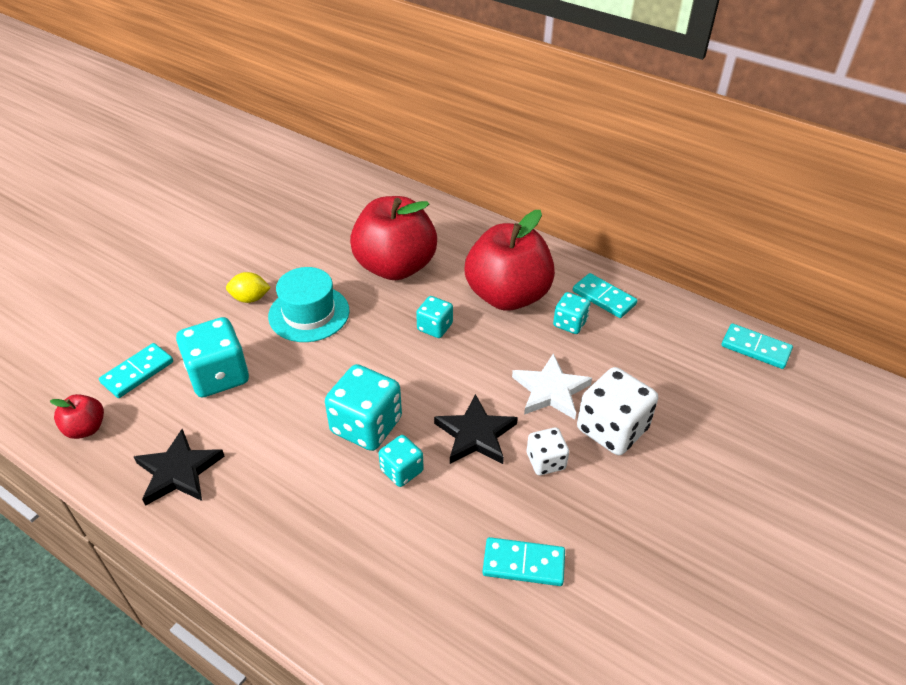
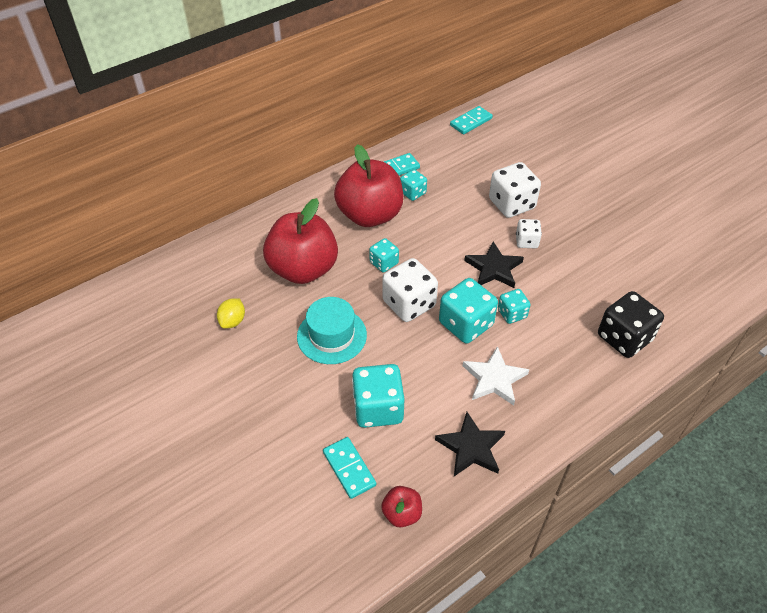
camera: 70 degrees left, 5 degrees up
(250, 298) = (292, 373): yellow lemon -> yellow lemon (233, 321)
(379, 365) = (409, 304): none -> white dice
(406, 620) = (624, 338): none -> black dice
(523, 564) = (597, 274): turquoise domino -> none
(550, 390) = (469, 221): white star -> white star (494, 379)

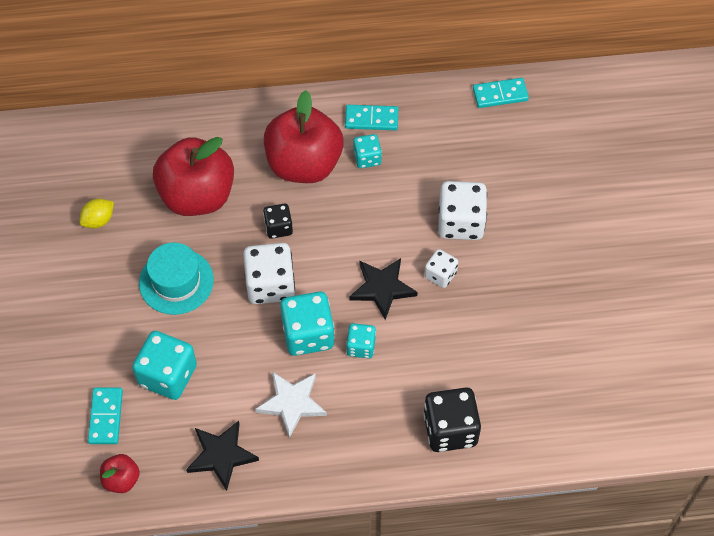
camera: 30 degrees right, 10 degrees up
(384, 263) = (278, 227): turquoise dice -> black dice

